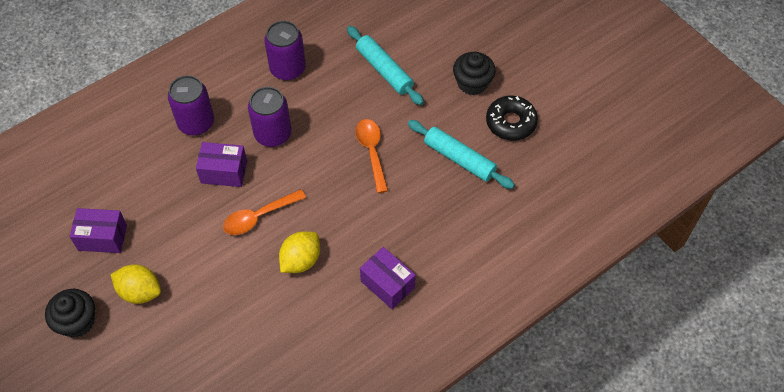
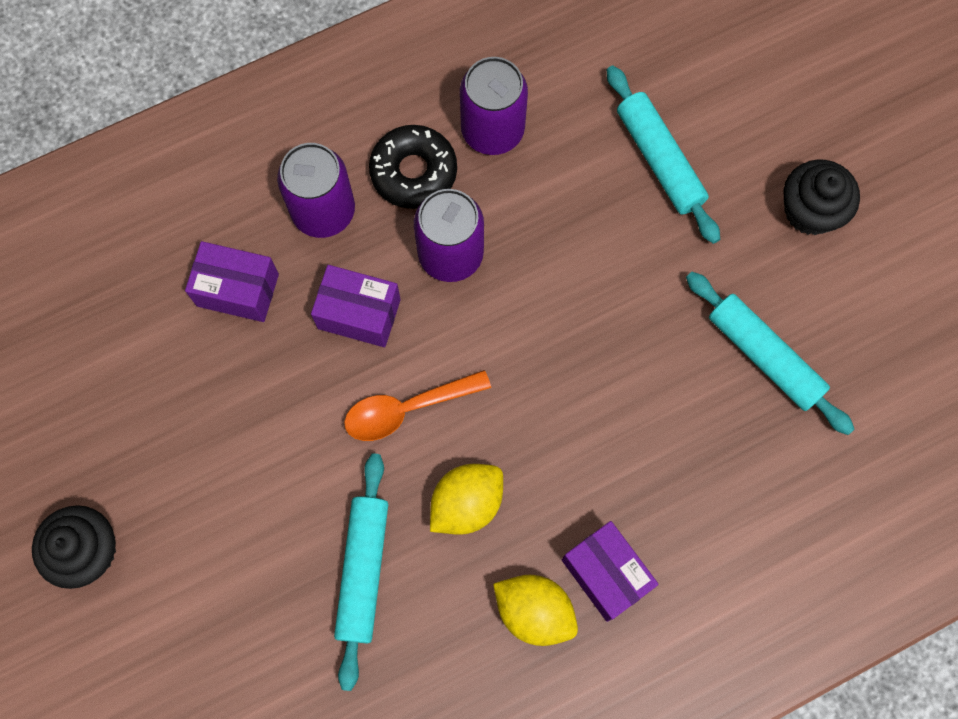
camera: 10 degrees right, 15 degrees up
(102, 237) = (144, 403): purple box -> purple box (238, 290)
(140, 292) = (195, 514): yellow lemon -> yellow lemon (534, 611)
(245, 305) = (363, 570): none -> turquoise rolling pin
(372, 152) = (615, 317): orange spoon -> none
(511, 122) = (865, 300): black donut -> black donut (413, 172)

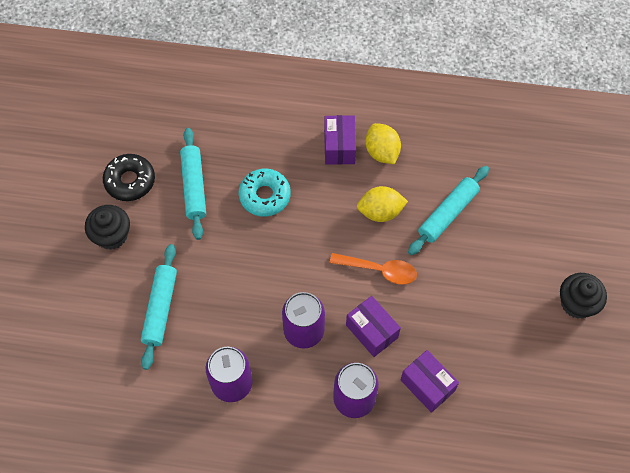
camera: 145 degrees left, 10 degrees down
(413, 172) = (291, 388): black donut -> black donut (130, 181)
(653, 412) = (265, 196): none -> turquoise donut

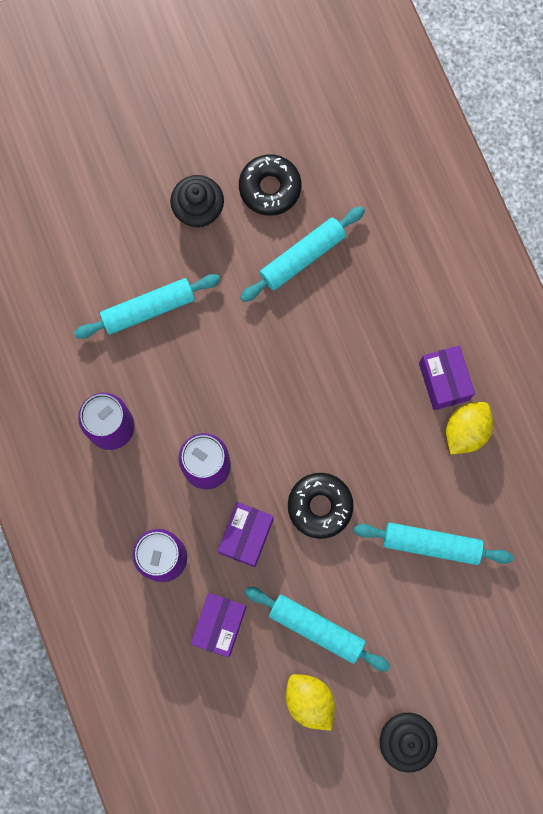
camera: 60 degrees right, 15 degrees up
(265, 196) = (335, 337): turquoise donut -> none
(339, 147) = (444, 381): purple box -> purple box turned 75 degrees counterclockwise
(379, 270) = (320, 506): orange spoon -> black donut
(380, 212) = (390, 470): yellow lemon -> yellow lemon (309, 700)
(466, 320) = (316, 628): none -> turquoise rolling pin

